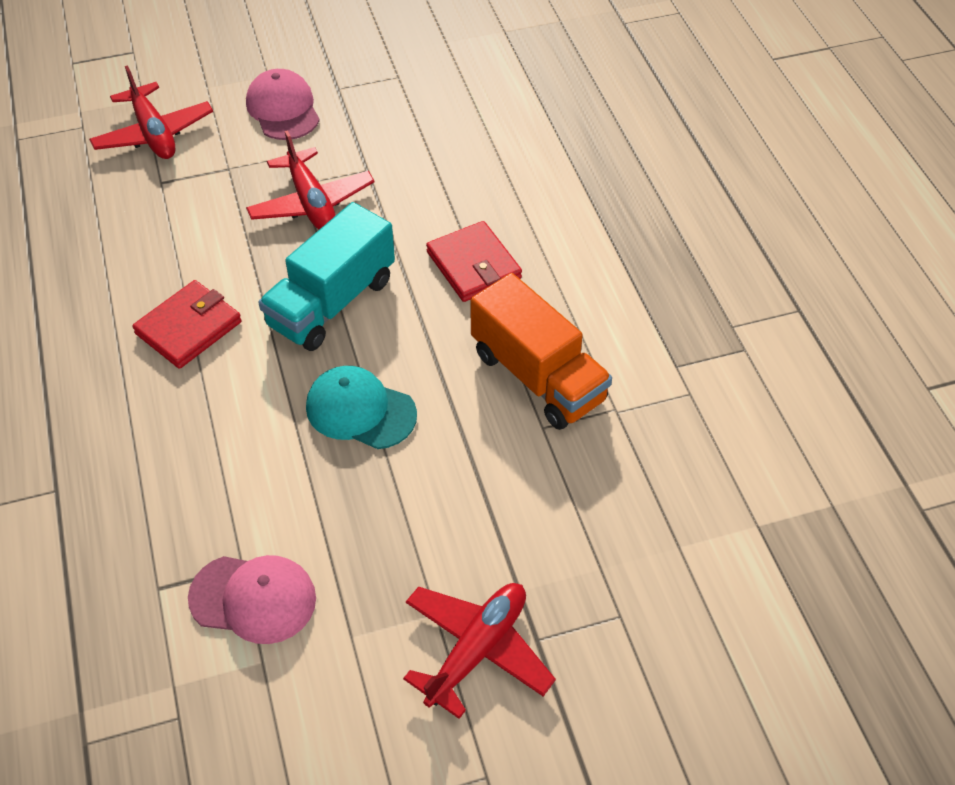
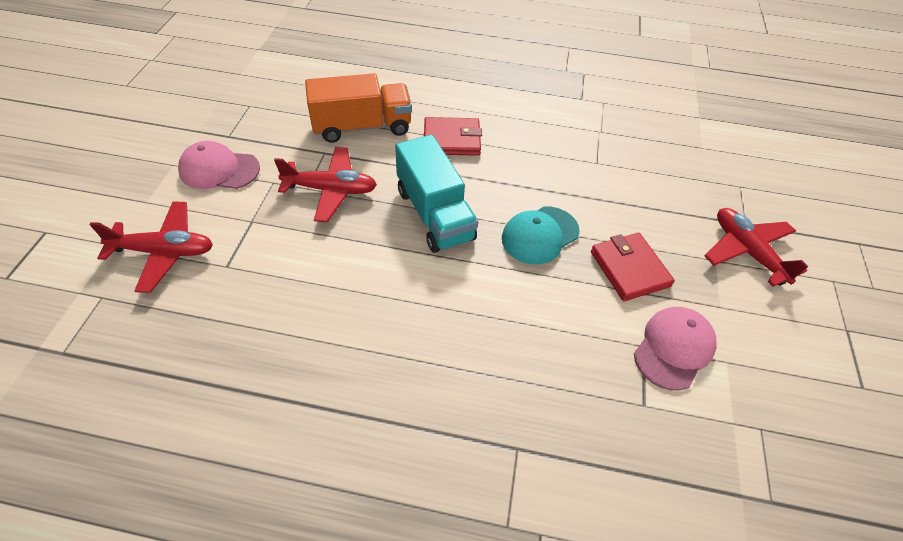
camera: 65 degrees left, 0 degrees up
(189, 328) = (401, 301): red wallet -> red wallet (629, 269)
(538, 376) = (558, 149): orange truck -> orange truck (362, 127)

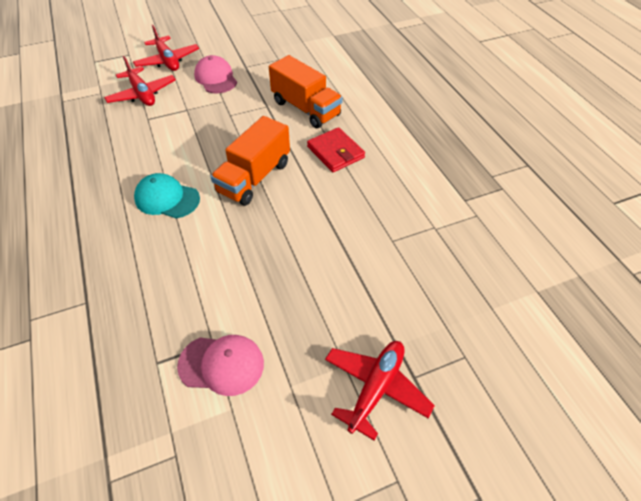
camera: 60 degrees right, 0 degrees up
(331, 190) = (236, 125): red plane -> red plane (168, 61)
(434, 214) = (254, 177): turquoise truck -> orange truck
(540, 235) = (279, 238): turquoise cap -> turquoise cap (167, 198)
(629, 269) = (286, 306): red wallet -> none

